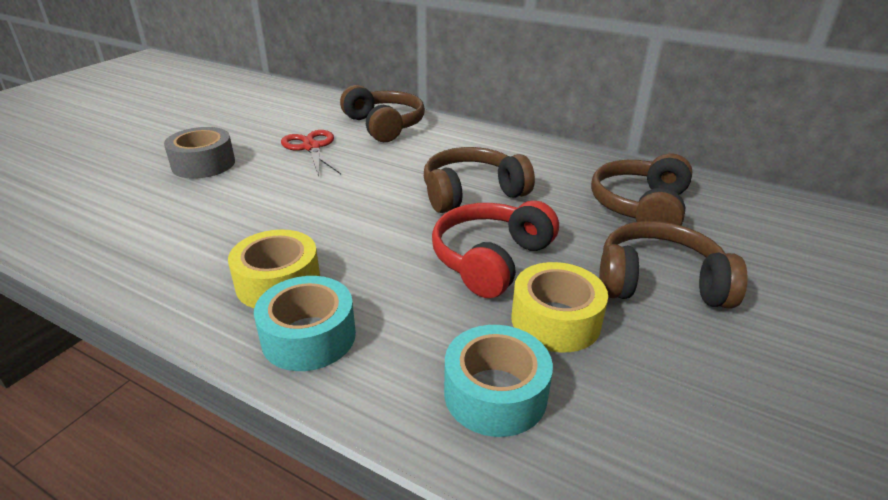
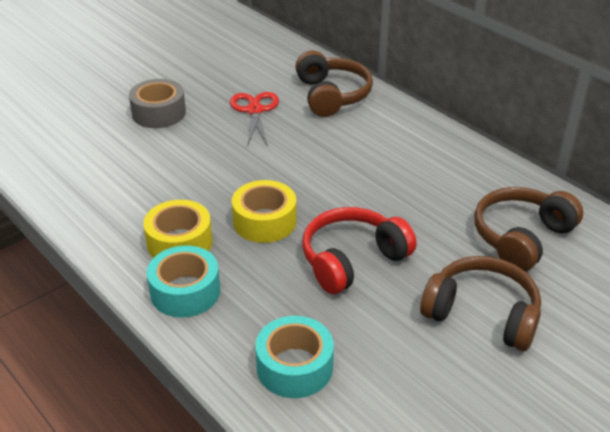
camera: 20 degrees right, 5 degrees up
(472, 193) = (373, 190): brown headphones -> none
(555, 320) = (373, 324): yellow tape -> yellow tape (264, 221)

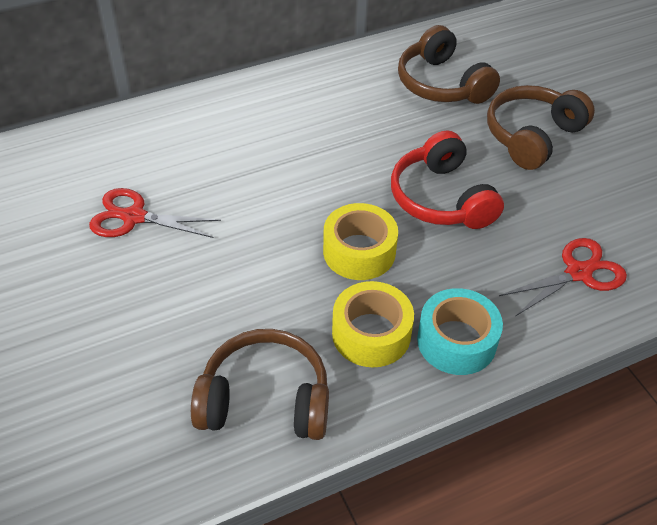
camera: 75 degrees left, 10 degrees up
(159, 113) = (81, 316): grey tape -> none
(294, 367) = (578, 273): turquoise tape -> red scissors
(331, 95) = (142, 143): brown headphones -> brown headphones (265, 400)

